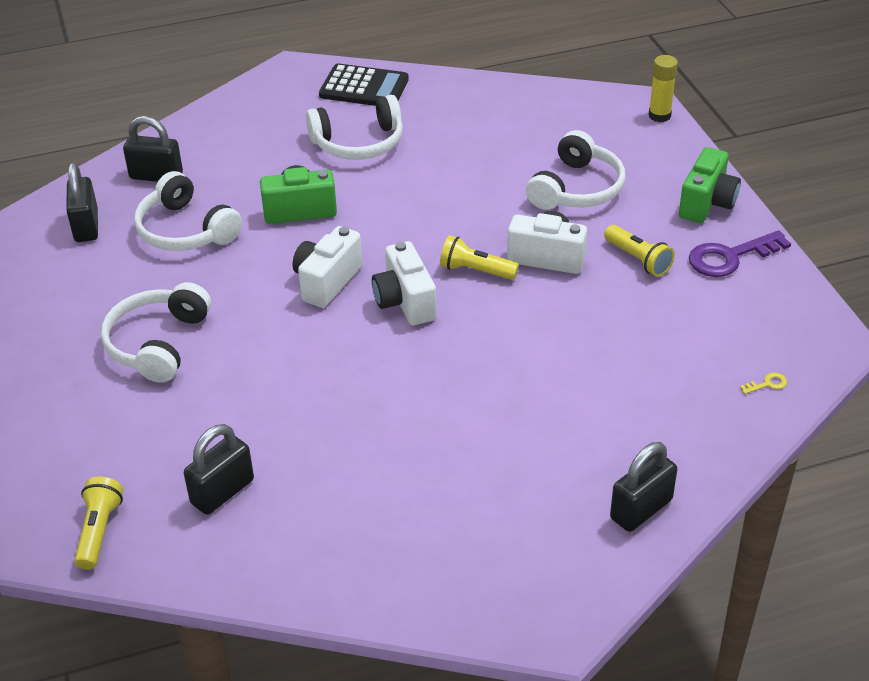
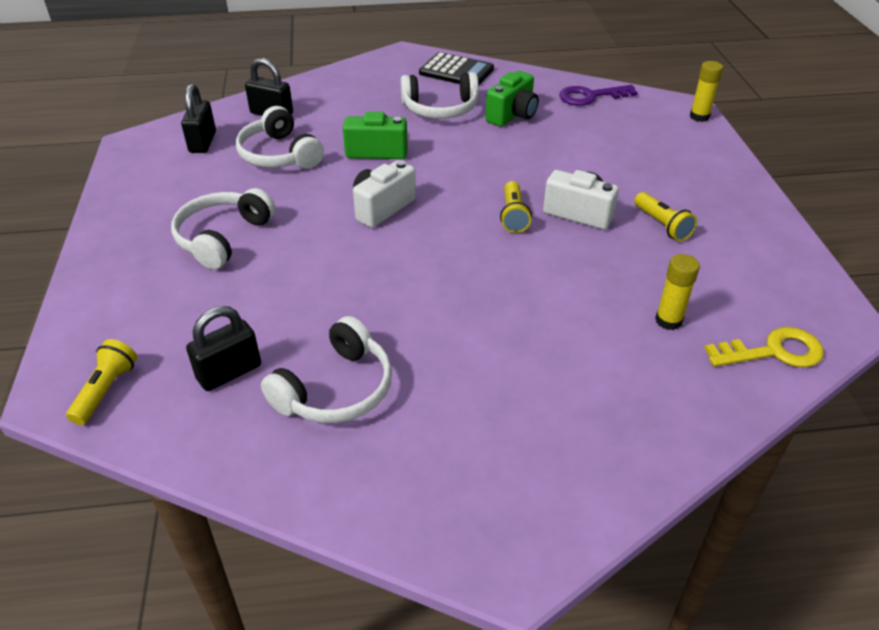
camera: 10 degrees right, 0 degrees up
(405, 302) = (444, 232): white camera -> none
(476, 271) = (513, 216): yellow flashlight -> yellow flashlight turned 120 degrees counterclockwise
(576, 189) = (616, 163): white headphones -> white headphones (336, 389)
(641, 509) = (627, 455): black padlock -> none
(660, 367) = (668, 320): none -> yellow glue stick
(707, 203) = (732, 188): green camera -> green camera (512, 115)
(730, 257) = (749, 234): purple key -> purple key (590, 96)
(767, 384) = (773, 352): yellow key -> yellow key, size x2.43

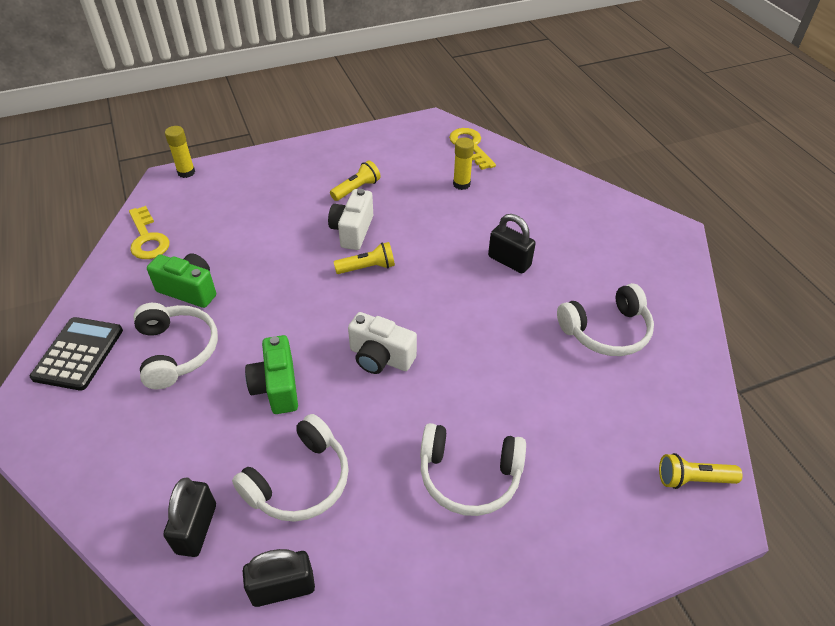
camera: 105 degrees left, 5 degrees up
(229, 372) = (627, 400): black padlock -> black padlock (509, 261)
(336, 389) = (606, 331): white headphones -> white headphones turned 135 degrees clockwise
(590, 96) = (147, 238): purple key -> yellow key

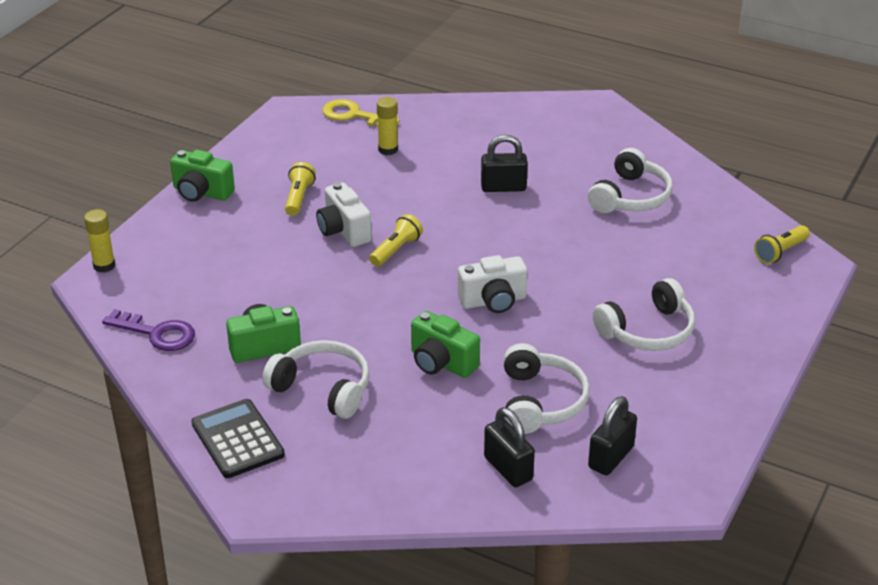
camera: 40 degrees left, 10 degrees down
(147, 238) = (157, 333): yellow key -> purple key
(304, 152) = (201, 193): none -> green camera

